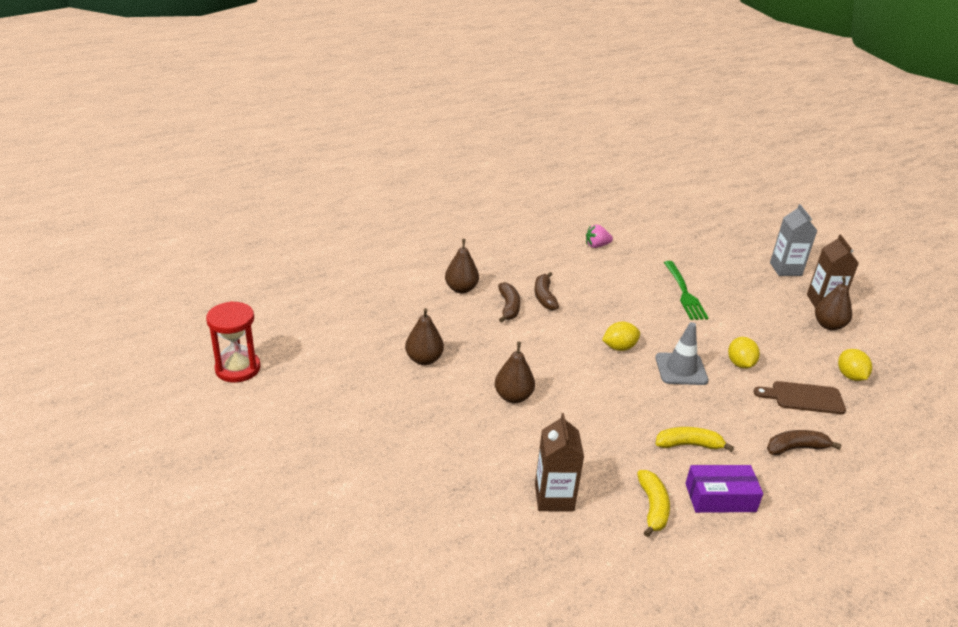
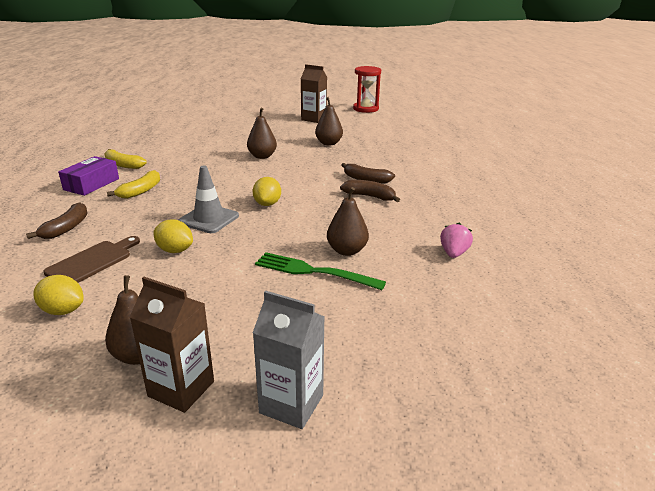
camera: 120 degrees right, 5 degrees down
(461, 289) = (407, 170): brown pear -> brown pear (347, 251)
(554, 497) = (173, 146): brown carton -> brown carton (313, 119)

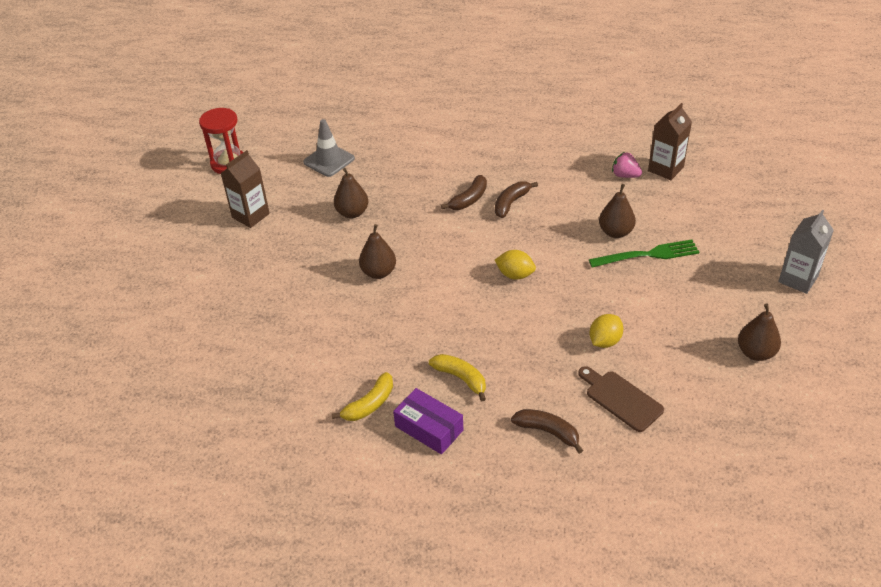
camera: 75 degrees left, 15 degrees up
(63, 310) = (700, 406): yellow lemon -> none
(181, 389) = (788, 329): brown carton -> brown carton (665, 169)
(209, 219) = (543, 318): grey traffic cone -> grey traffic cone (329, 160)
(314, 272) = (648, 255): green fork -> green fork turned 135 degrees counterclockwise

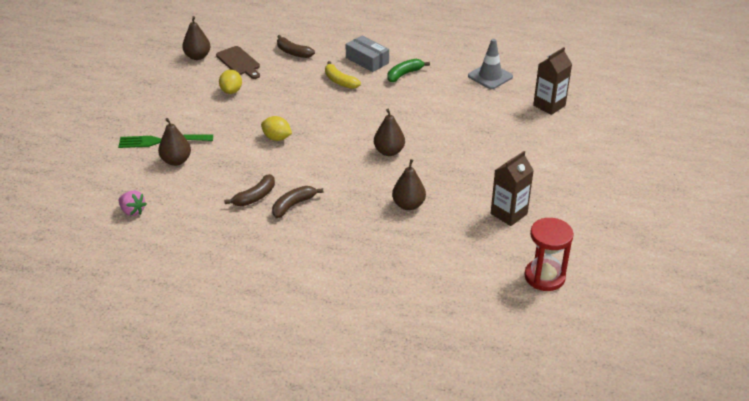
camera: 175 degrees left, 5 degrees down
(329, 160) = (431, 266): grey traffic cone -> grey traffic cone (490, 76)
(369, 404) = (404, 74): yellow banana -> green banana
(429, 428) = (367, 60): purple box -> grey box
(605, 341) = (231, 91): yellow lemon -> yellow lemon turned 45 degrees counterclockwise
(665, 169) = (89, 213): brown carton -> brown carton (549, 105)
(755, 353) = (134, 75): brown pear -> brown pear (197, 56)
(798, 279) = (62, 113): grey carton -> none

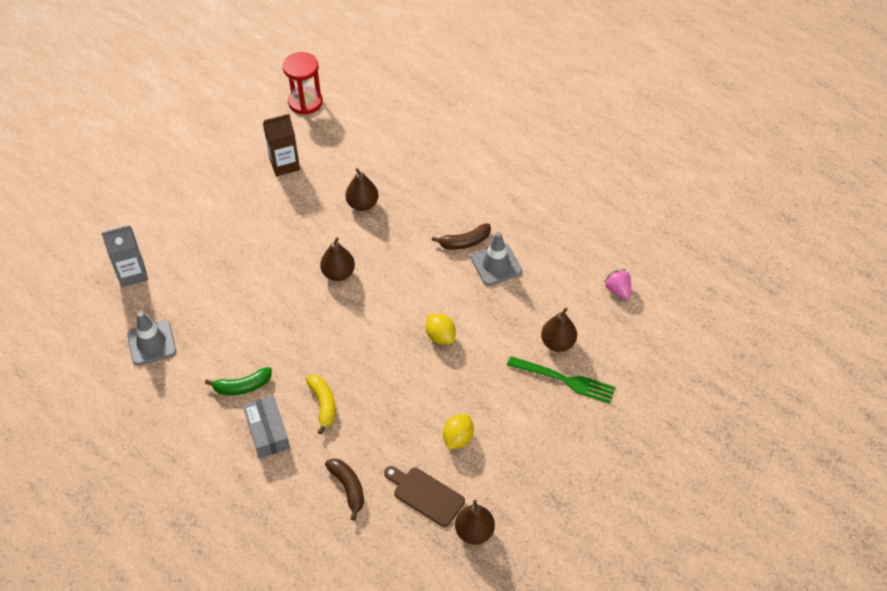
camera: 155 degrees left, 15 degrees up
(239, 62) = (425, 495): brown cutting board -> brown cutting board turned 45 degrees counterclockwise
(255, 197) = (496, 265): brown banana -> grey traffic cone
(549, 105) = (132, 273): brown carton -> grey carton

